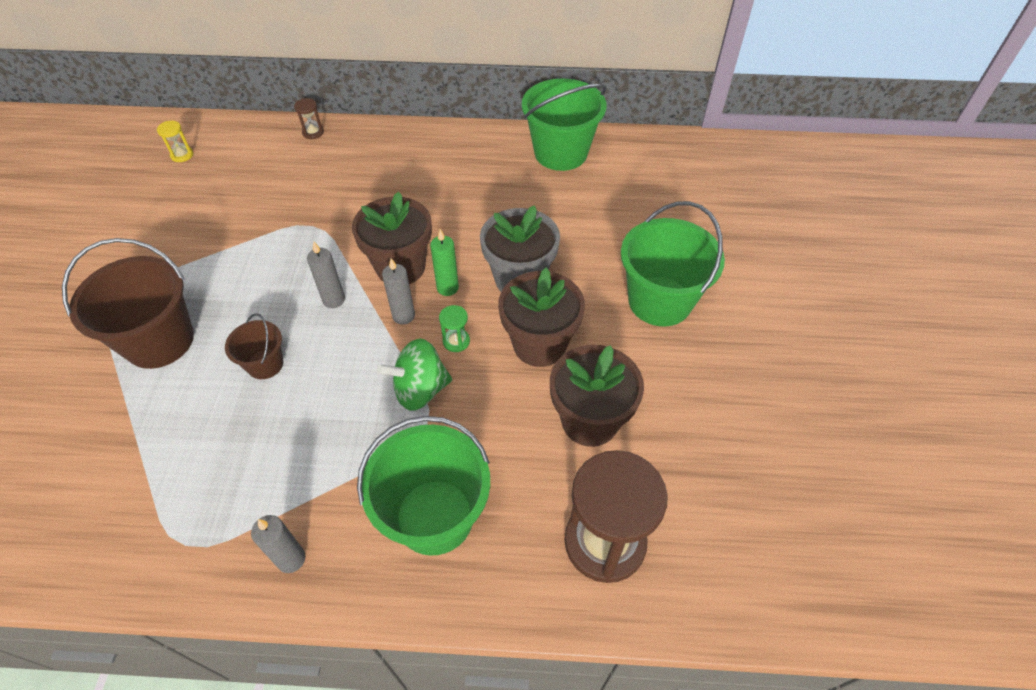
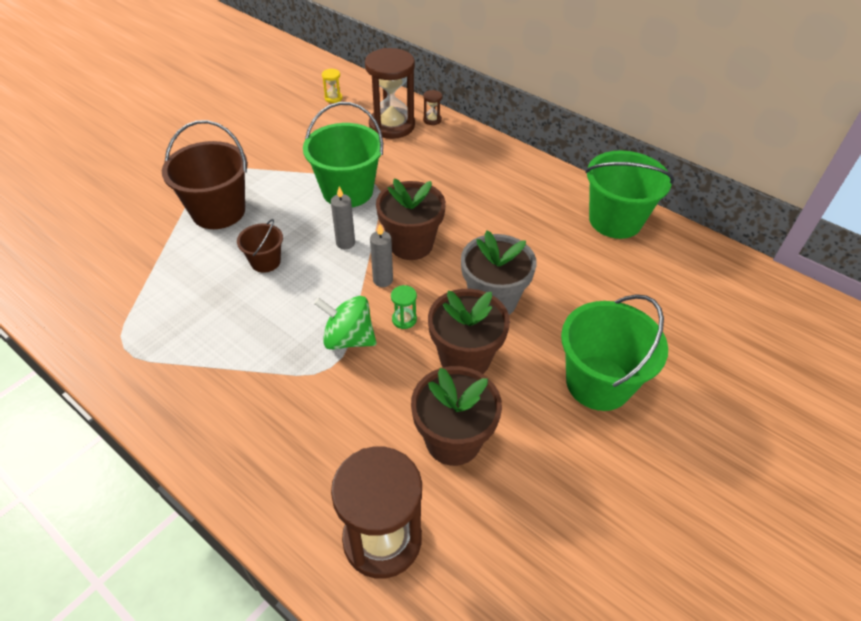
camera: 35 degrees right, 5 degrees down
(275, 157) = (392, 125): none -> brown hourglass
(291, 559) = (171, 398): grey candle -> none
(434, 516) = (280, 433): green bucket -> green bucket (347, 191)
(447, 288) = (432, 277): green candle -> none

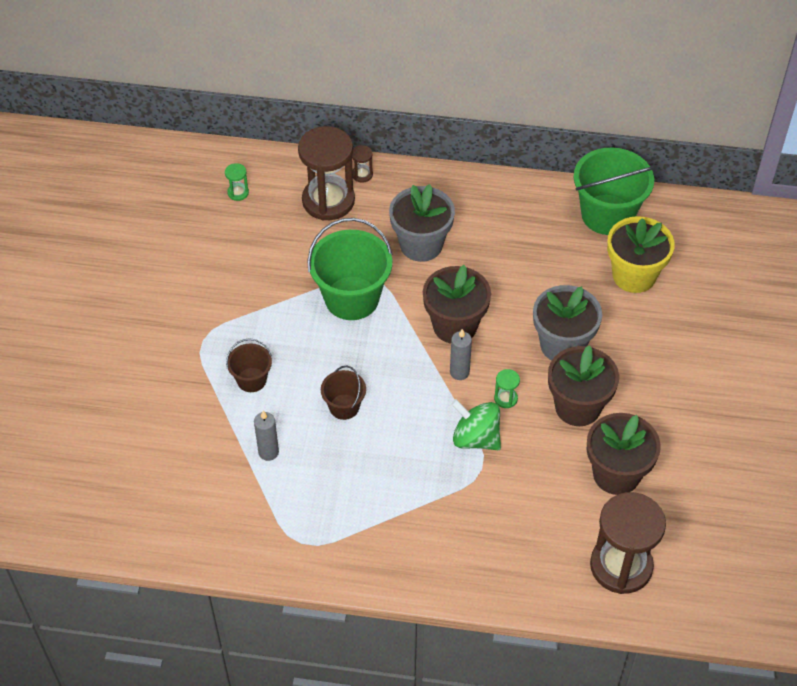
camera: 30 degrees left, 5 degrees up
(218, 211) = (251, 380): brown bucket -> brown bucket, size x0.52
(333, 98) = (238, 193): yellow hourglass -> green hourglass
(345, 243) = (397, 353): grey candle -> grey candle (268, 452)
(348, 339) = (476, 438): green spinning top -> green spinning top turned 45 degrees clockwise
(435, 179) = (421, 245): none -> grey flower pot
(598, 383) = (687, 375): green bucket -> none
(605, 275) = (634, 275): none -> yellow flower pot

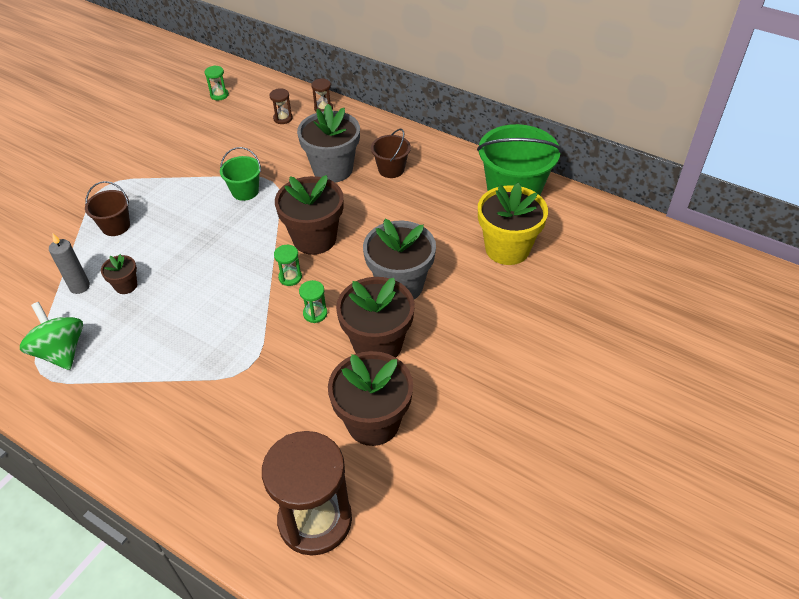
camera: 25 degrees right, 5 degrees down
(312, 435) = (126, 285): none -> brown flower pot
(328, 201) = (283, 118): brown hourglass -> brown hourglass, size x0.41
(344, 407) = (170, 272): brown bucket -> brown bucket (391, 169)
(352, 298) = (245, 191): green bucket -> green bucket, size x0.52
(459, 372) = (290, 277): grey candle -> green hourglass
(476, 438) = (262, 338): green spinning top -> green spinning top (61, 351)

